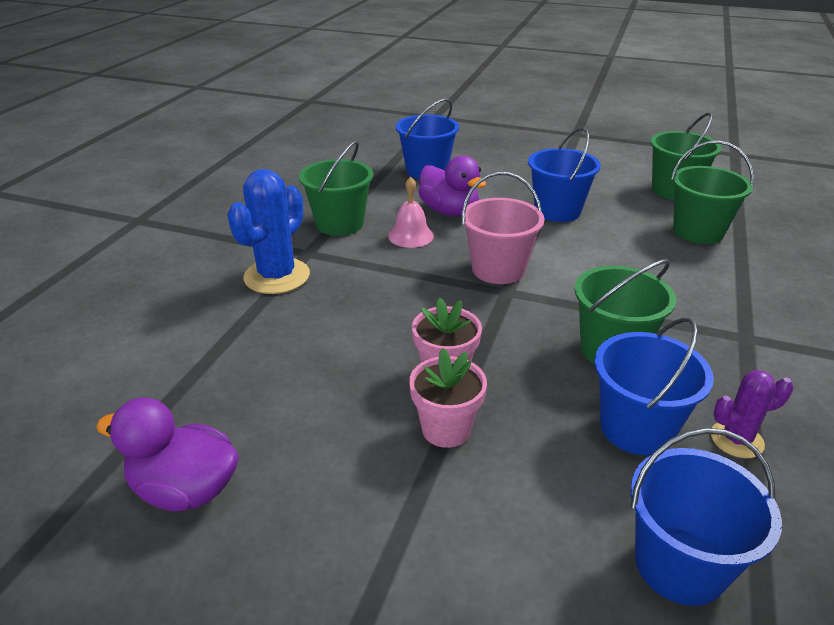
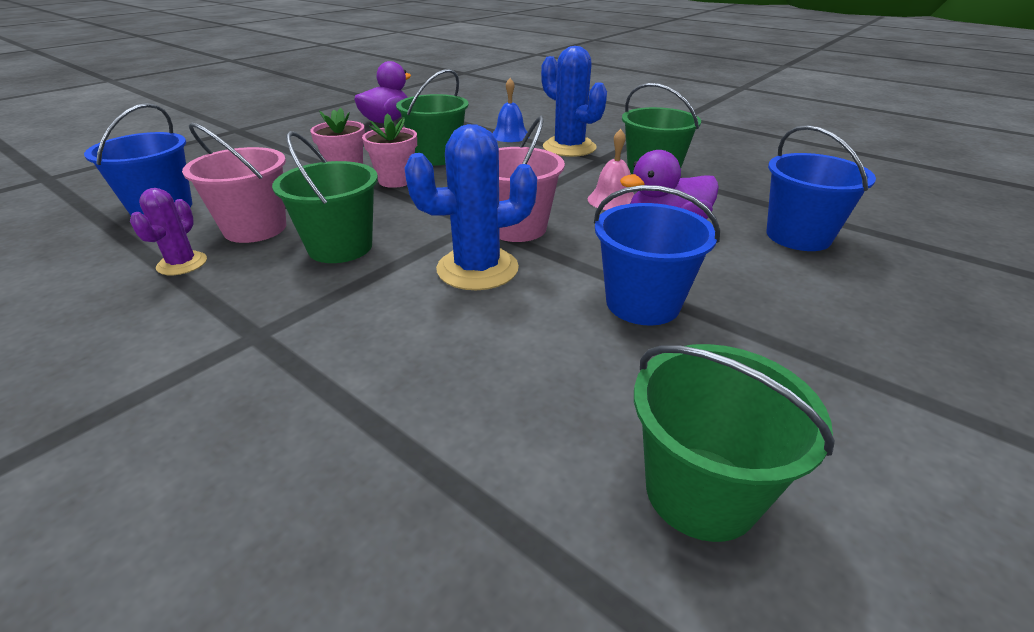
camera: 110 degrees right, 0 degrees up
(240, 327) = (510, 135): none -> blue bell
(576, 272) = (477, 269): none -> blue cactus
(636, 428) = (255, 228): blue bucket -> pink bucket
(698, 232) = (507, 429): green bucket -> green bucket (437, 157)

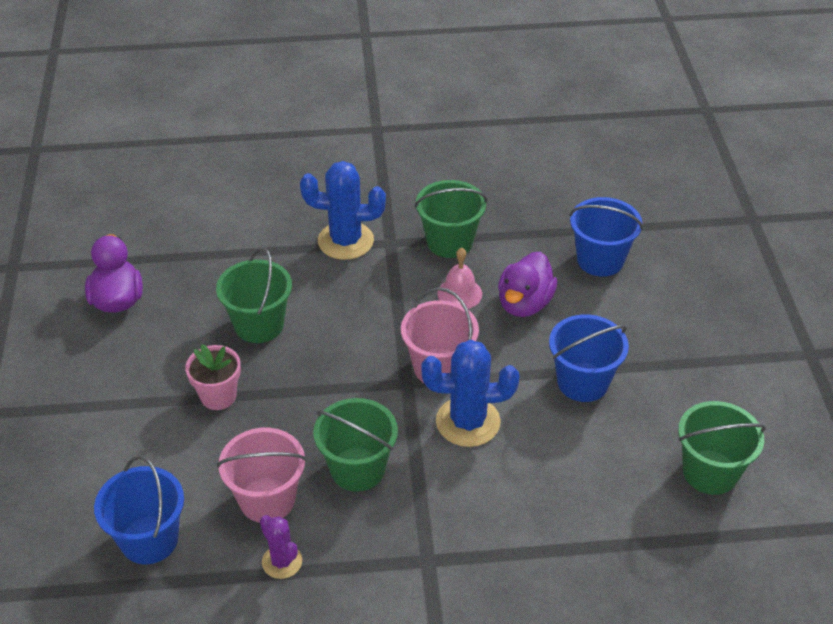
camera: 45 degrees left, 10 degrees up
(396, 180) = (276, 377): pink flower pot -> none
(477, 269) = (468, 422): blue cactus -> blue cactus turned 60 degrees clockwise
(510, 135) = (272, 252): blue bell -> none

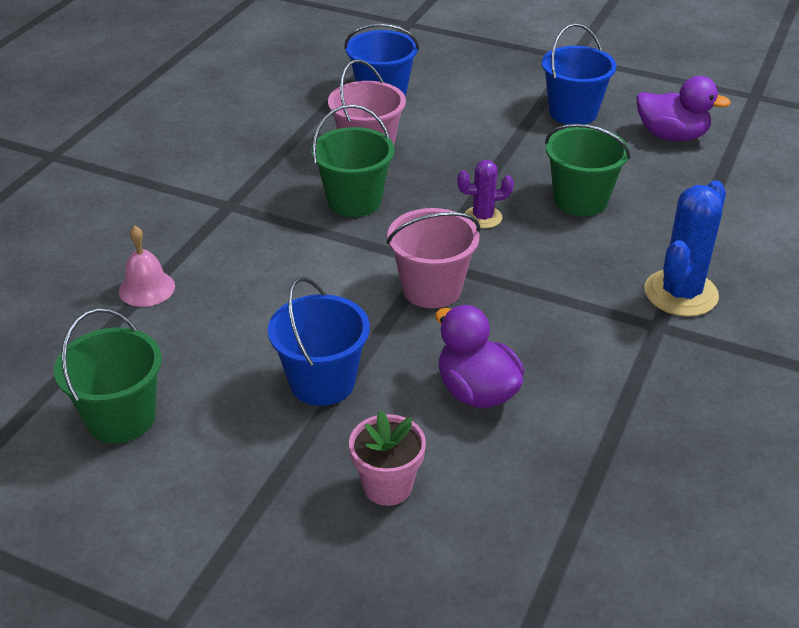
camera: 120 degrees right, 5 degrees down
(218, 396) = (503, 156): pink flower pot -> pink flower pot (387, 486)
(282, 561) = (303, 141): purple cactus -> purple cactus (483, 217)
(449, 242) = (629, 374): green bucket -> none
(459, 293) = (531, 346): pink bell -> pink bell (147, 288)
(468, 422) = (346, 280): blue cactus -> none
(600, 260) = (505, 501): blue bucket -> blue bucket (573, 112)

